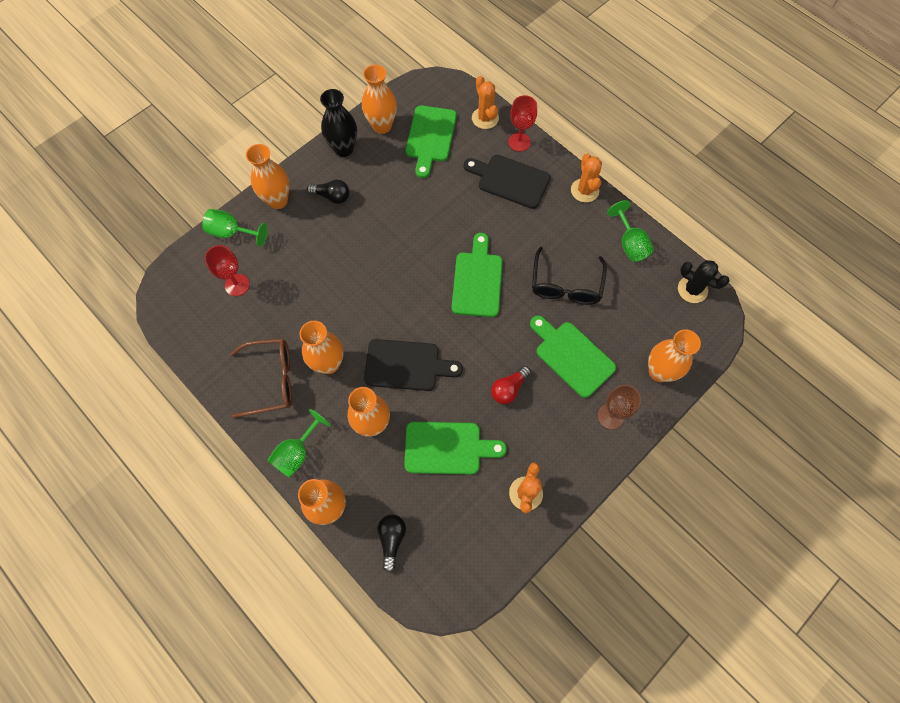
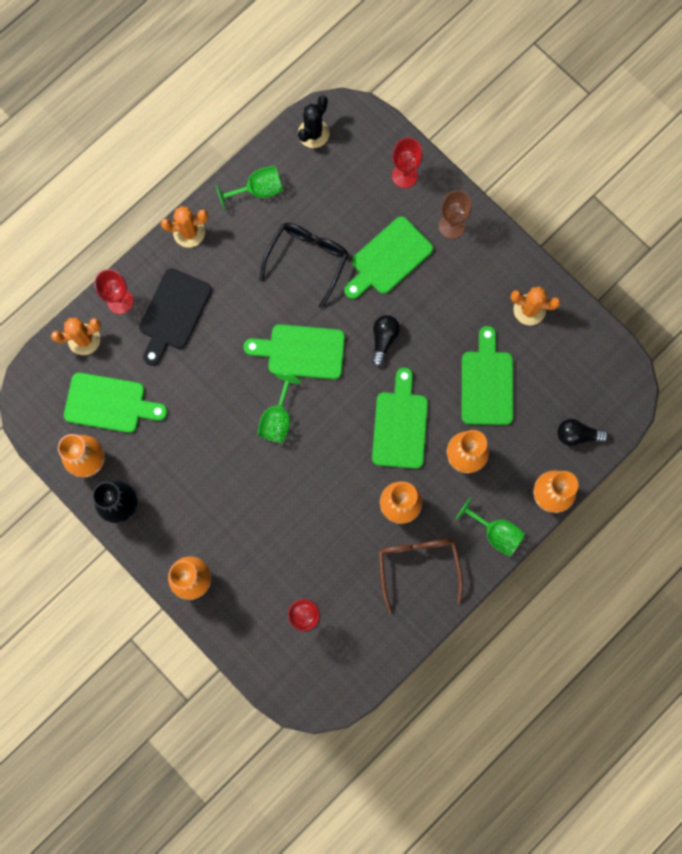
camera: 90 degrees left, 10 degrees up
(232, 232) = (237, 630): green goblet -> green goblet (278, 418)
(332, 196) = (190, 516): black light bulb -> black light bulb (383, 340)
(406, 365) = (400, 425): black cutting board -> green cutting board
(509, 389) = (424, 322): red light bulb -> none
(566, 285) = (308, 260): black glasses -> black glasses turned 75 degrees counterclockwise
(659, 372) = (404, 176): orange vase -> red goblet

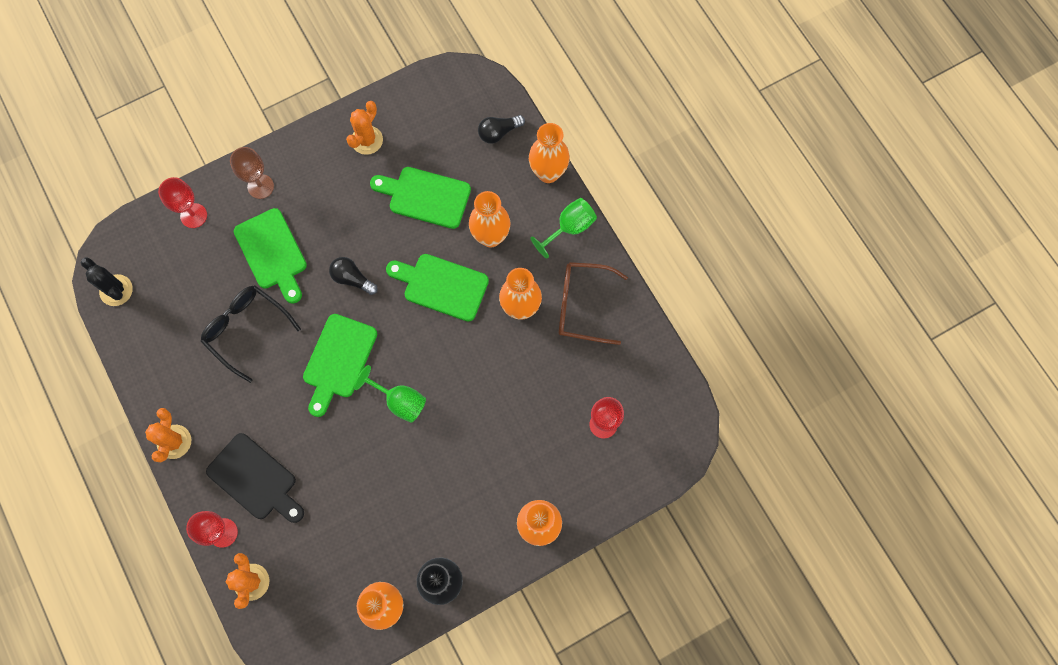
camera: 75 degrees left, 5 degrees down
(109, 404) = (330, 570): green cutting board -> none
(258, 190) = (155, 360): green goblet -> none
(577, 435) = (498, 132): black light bulb -> black light bulb turned 45 degrees clockwise

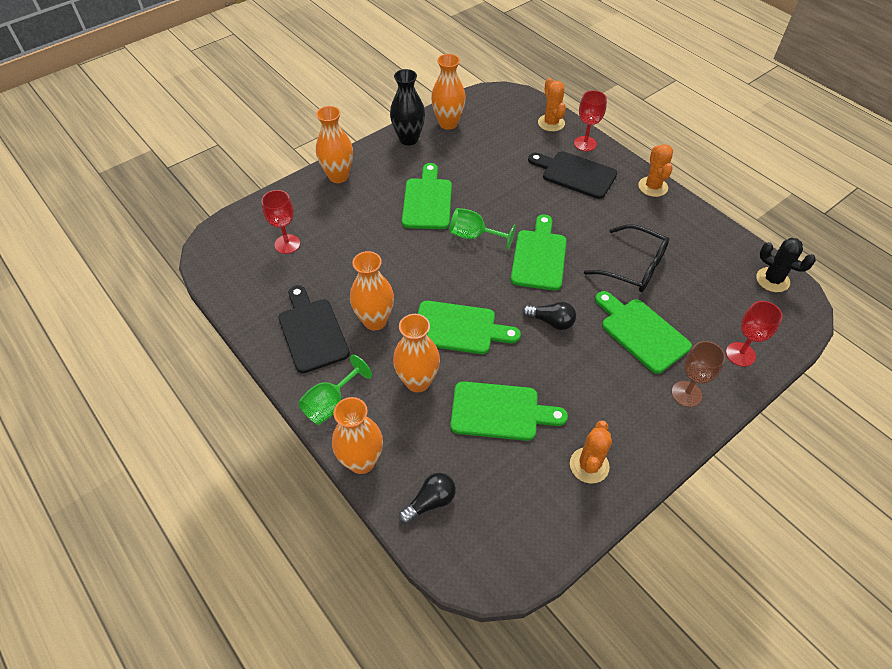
camera: 170 degrees right, 20 degrees down
(439, 465) = (427, 201): none -> green cutting board
(582, 306) = (312, 332): brown glasses -> black cutting board

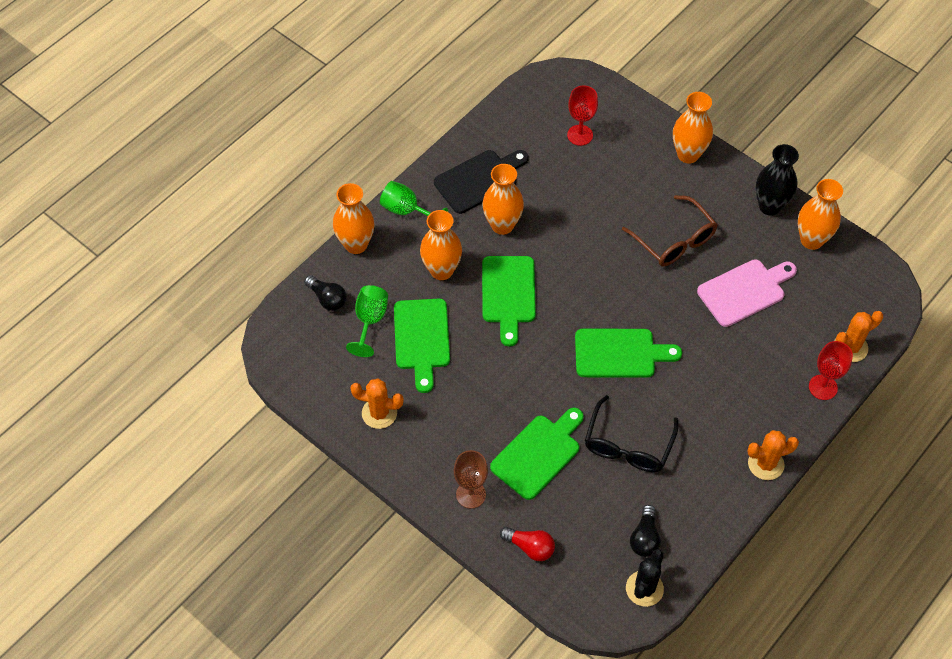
camera: 80 degrees right, 5 degrees up
(427, 201) = (674, 240): green cutting board -> brown glasses
(474, 236) = (633, 290): green goblet -> green goblet (370, 321)
(489, 168) = (745, 291): none -> pink cutting board
(551, 321) = (534, 371): black light bulb -> black light bulb (644, 538)
(575, 174) = (763, 380): black cutting board -> none
(740, 354) = (530, 547): red goblet -> red light bulb

